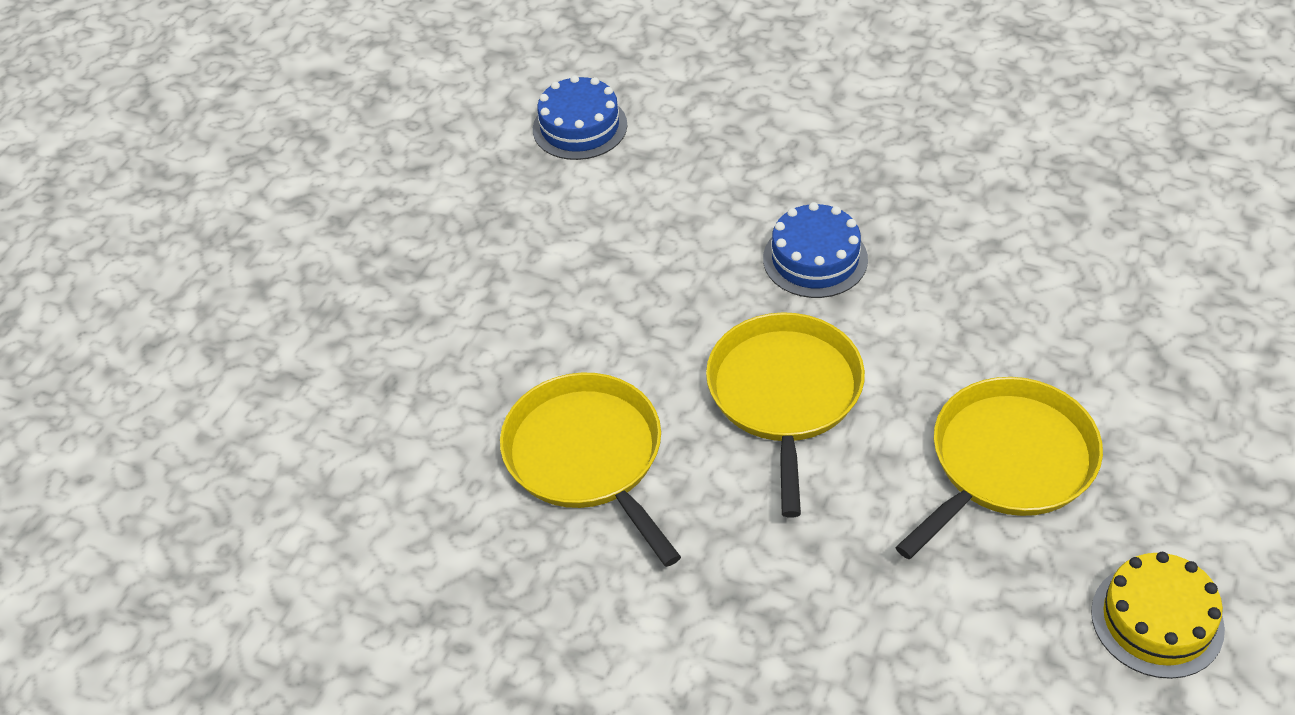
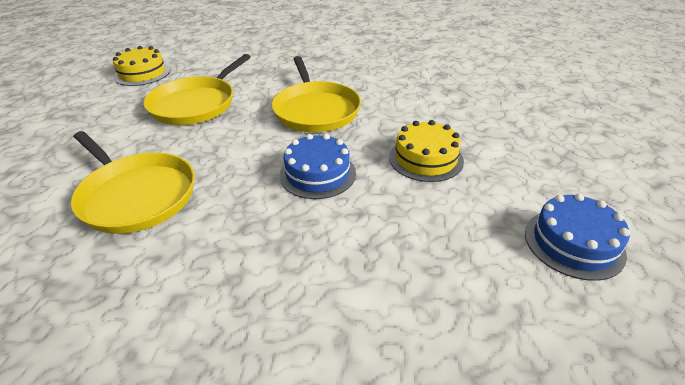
camera: 160 degrees right, 10 degrees down
(587, 457) = (401, 78): yellow pan -> yellow pan (136, 195)
(660, 255) = (425, 158): none -> yellow cake

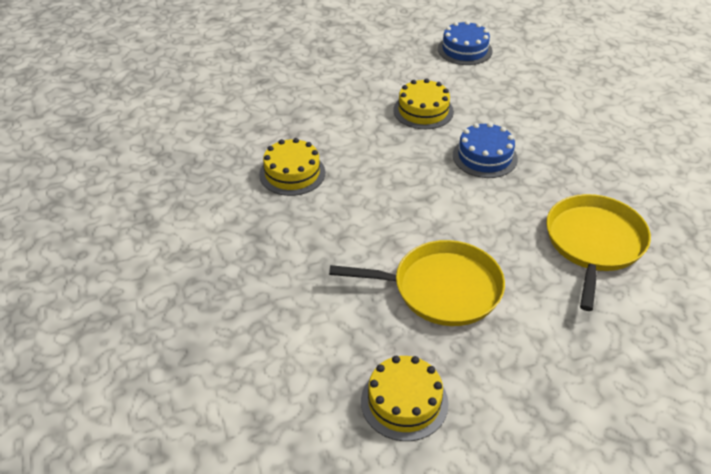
camera: 115 degrees left, 5 degrees up
(315, 110) = (390, 190): yellow pan -> none
(372, 77) = (292, 173): none -> yellow cake

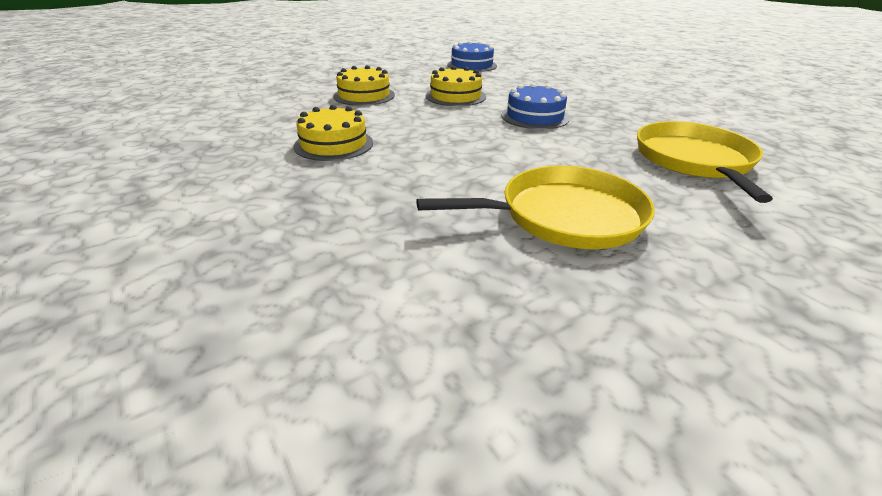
camera: 15 degrees left, 10 degrees down
(404, 402) = (606, 356): yellow cake -> yellow cake (364, 95)

